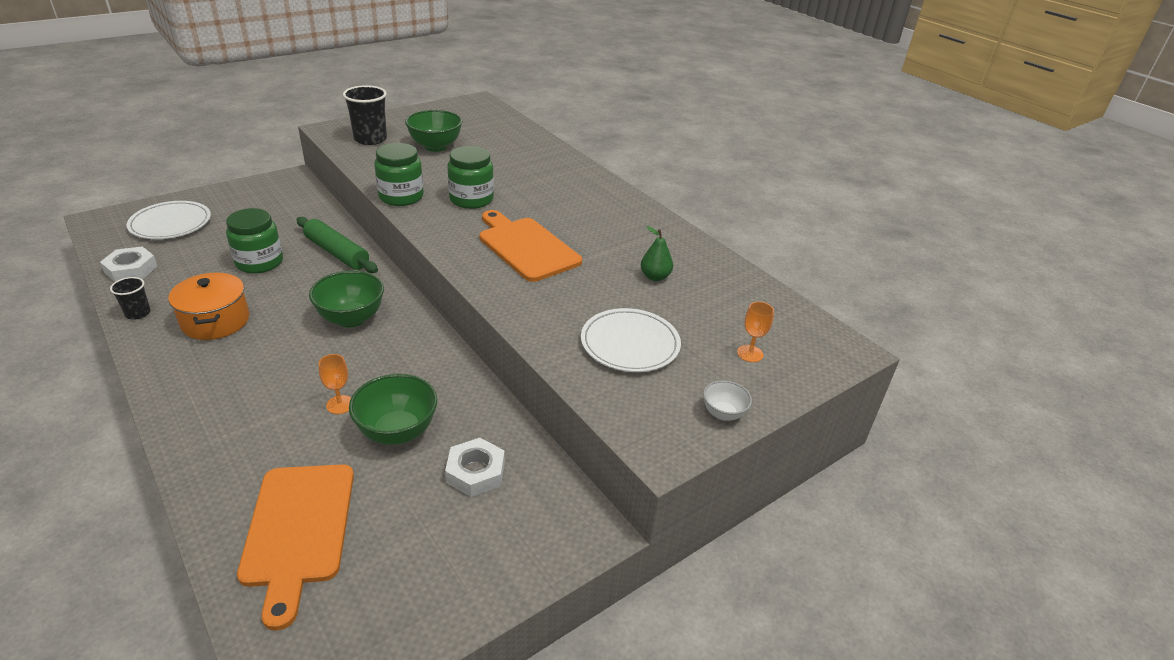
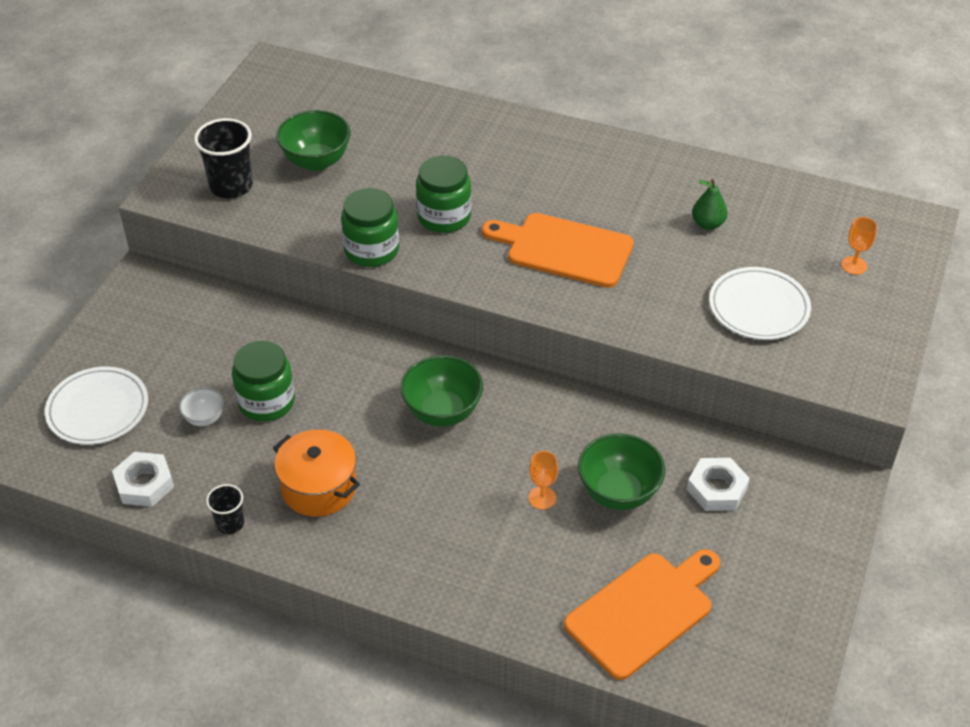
camera: 30 degrees left, 10 degrees up
(298, 529) = (643, 611): orange cutting board -> orange cutting board turned 90 degrees counterclockwise
(337, 253) = (329, 348): green rolling pin -> none
(723, 413) = (885, 333): white bowl -> white bowl (204, 418)

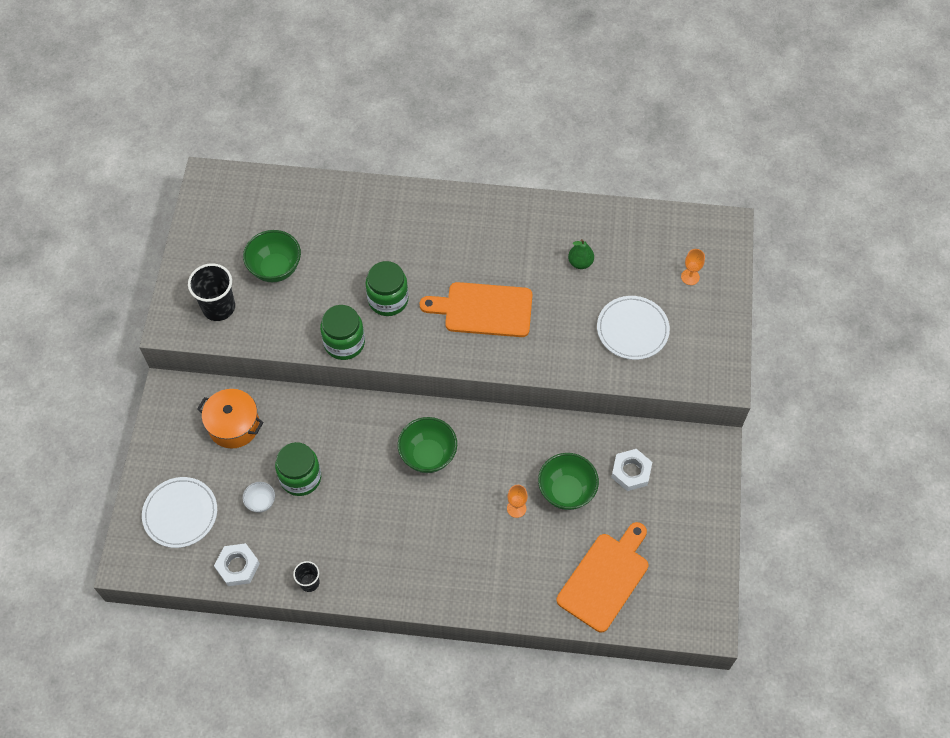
camera: 15 degrees left, 15 degrees up
(319, 487) = (361, 538): orange pot -> orange pot (234, 425)

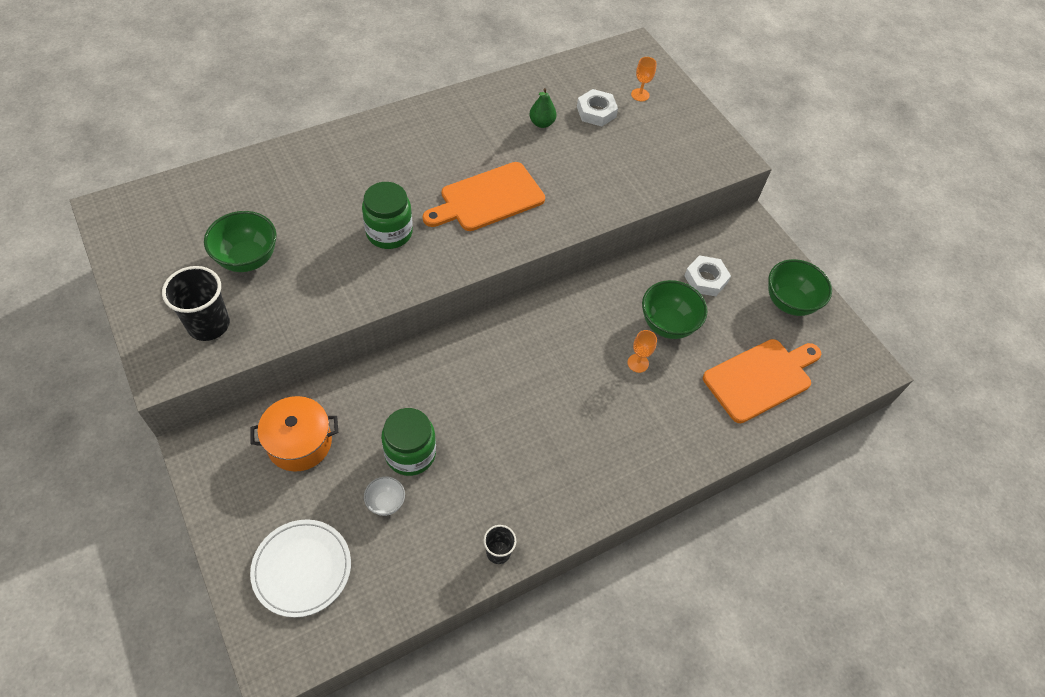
camera: 40 degrees left, 5 degrees down
(238, 566) = (409, 584): white nut -> white nut (596, 112)
(344, 343) = (374, 291): green jar -> none
(428, 455) = (521, 362): green bowl -> green bowl (789, 302)
(605, 578) = (760, 378): orange cutting board -> orange cutting board turned 60 degrees clockwise
(632, 329) = (629, 154): white plate -> none

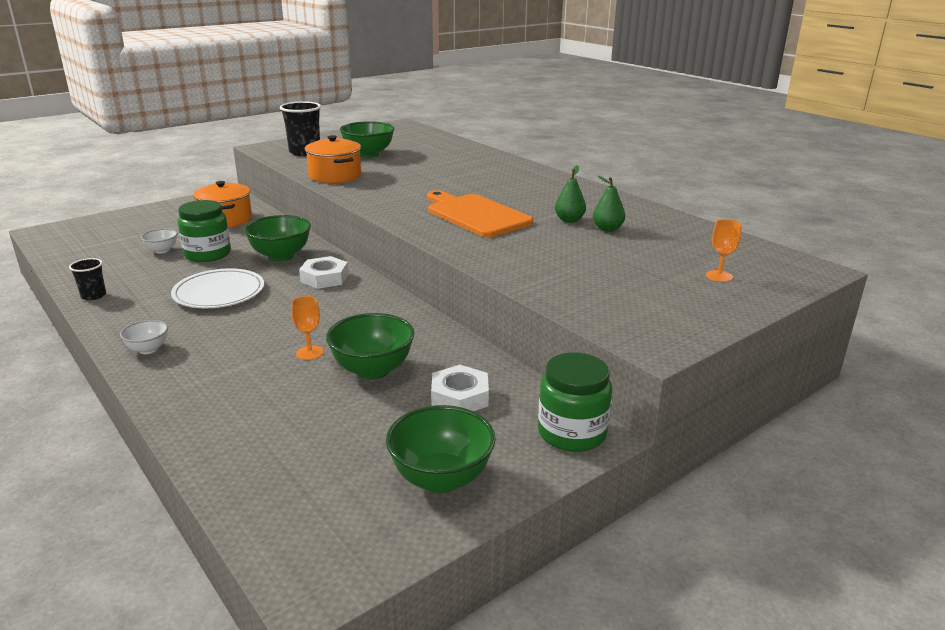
camera: 85 degrees right, 30 degrees down
(302, 569) = (115, 231): white plate -> white plate (219, 293)
(327, 298) = (335, 176): none -> orange pot
(389, 232) = (413, 186): green jar -> green jar (572, 433)
(433, 383) = (281, 256): none -> green bowl
(516, 140) = (569, 220): none -> green pear
(596, 112) = (656, 253): white nut -> white nut (324, 278)
(619, 482) = (148, 349): none -> white bowl
(760, 378) = (288, 449): orange cutting board -> none

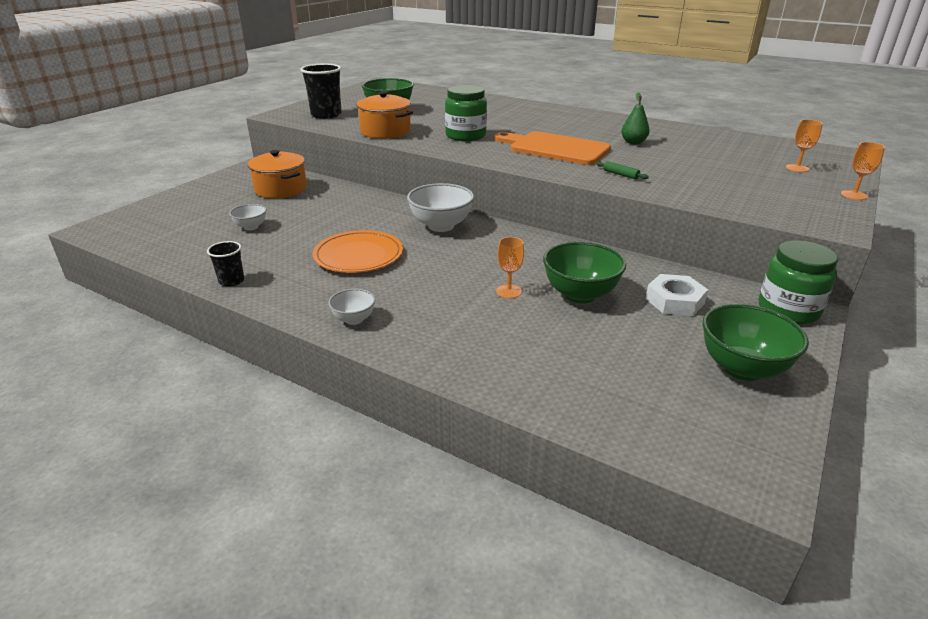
camera: 20 degrees left, 5 degrees up
(208, 254) = (303, 223): green jar -> green jar (465, 136)
(219, 293) = (358, 255): white plate -> orange plate
(281, 256) = (376, 213): green bowl -> none
(324, 278) = (441, 226): white nut -> white bowl
(502, 252) = (620, 174): none -> green rolling pin
(607, 229) = (671, 145): green pear -> none
(740, 317) = (853, 195): none -> orange goblet

